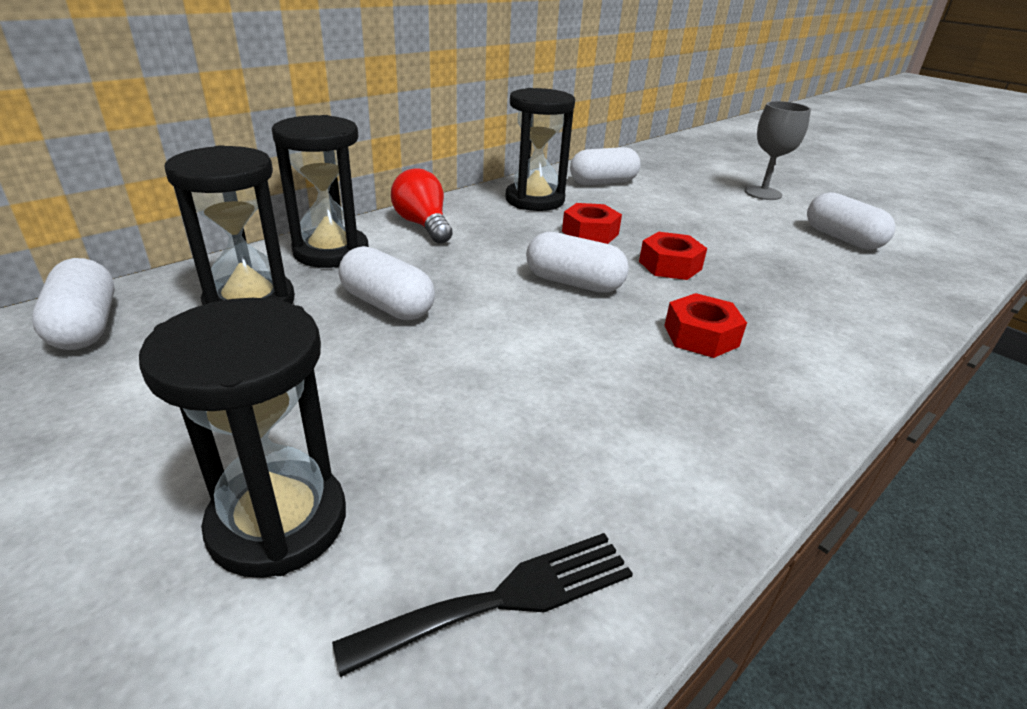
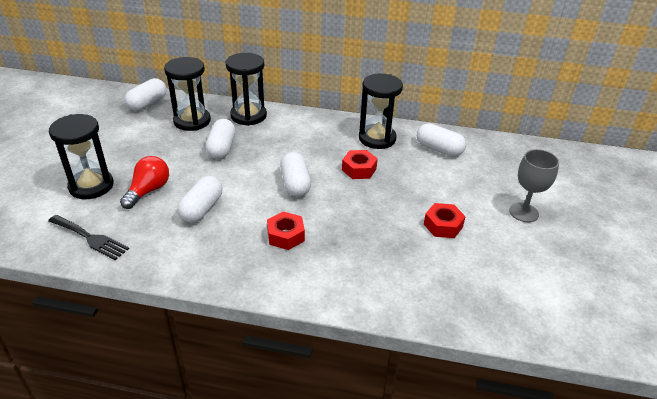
camera: 55 degrees right, 5 degrees up
(423, 225) = (302, 123): red light bulb -> red light bulb (148, 191)
(670, 265) = (352, 206): red nut -> red nut (443, 225)
(842, 238) = (487, 262): white capsule -> white capsule (201, 209)

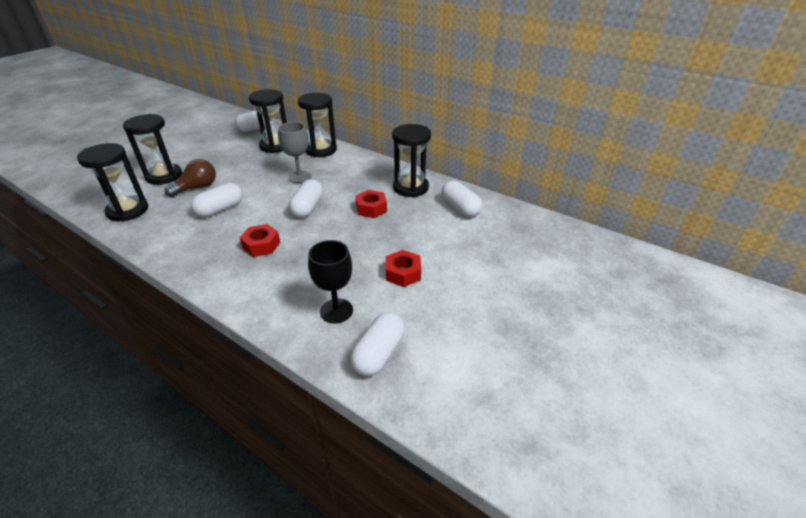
camera: 25 degrees right, 0 degrees up
(90, 238) = (128, 210): black fork -> black hourglass
(148, 191) = (197, 188): red light bulb -> brown light bulb
(221, 148) = (278, 169): white capsule -> white capsule (378, 353)
(416, 277) = (336, 311): none -> black goblet
(524, 212) = (495, 283): grey goblet -> grey goblet (299, 177)

